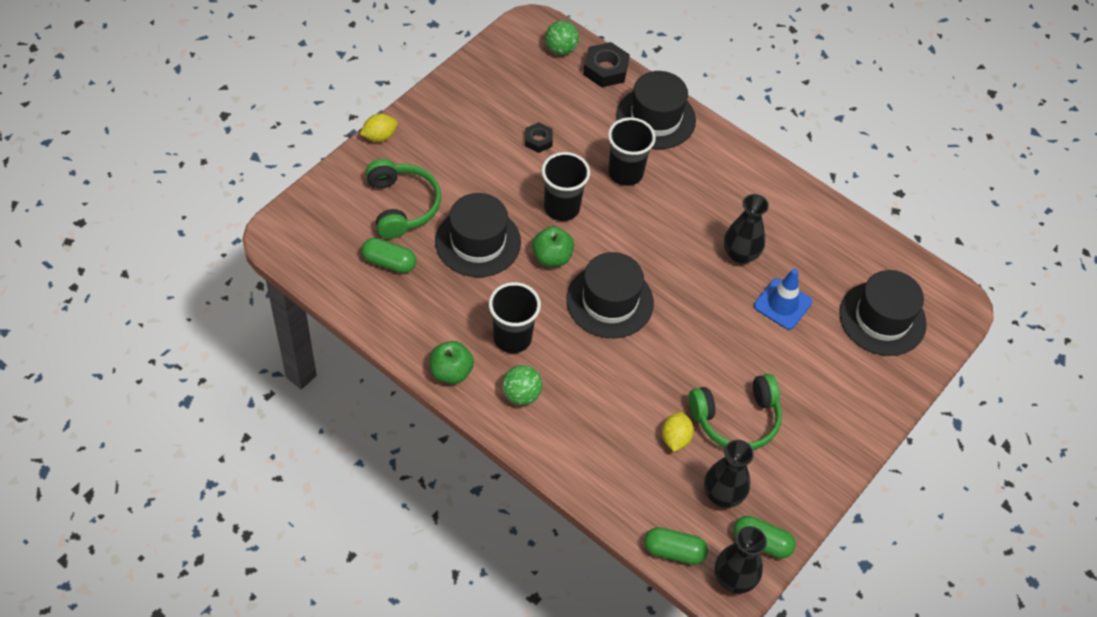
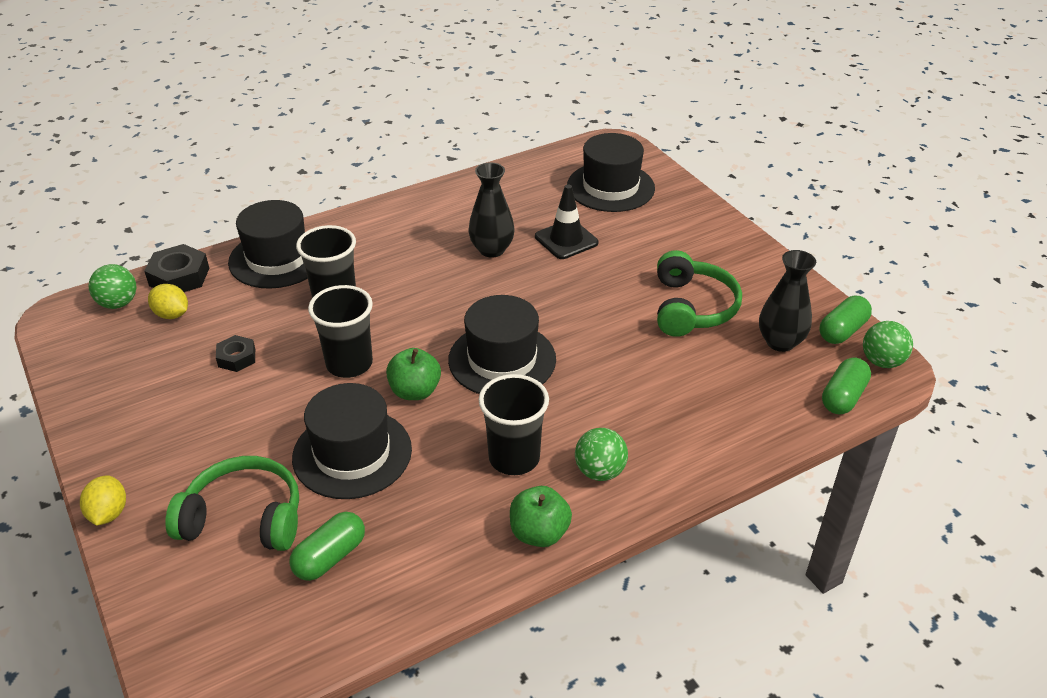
camera: 65 degrees left, 15 degrees down
(675, 438) = (702, 357): yellow lemon -> yellow lemon (172, 314)
(734, 578) = (882, 361): black vase -> green ball
(782, 304) = (566, 240): blue traffic cone -> black traffic cone

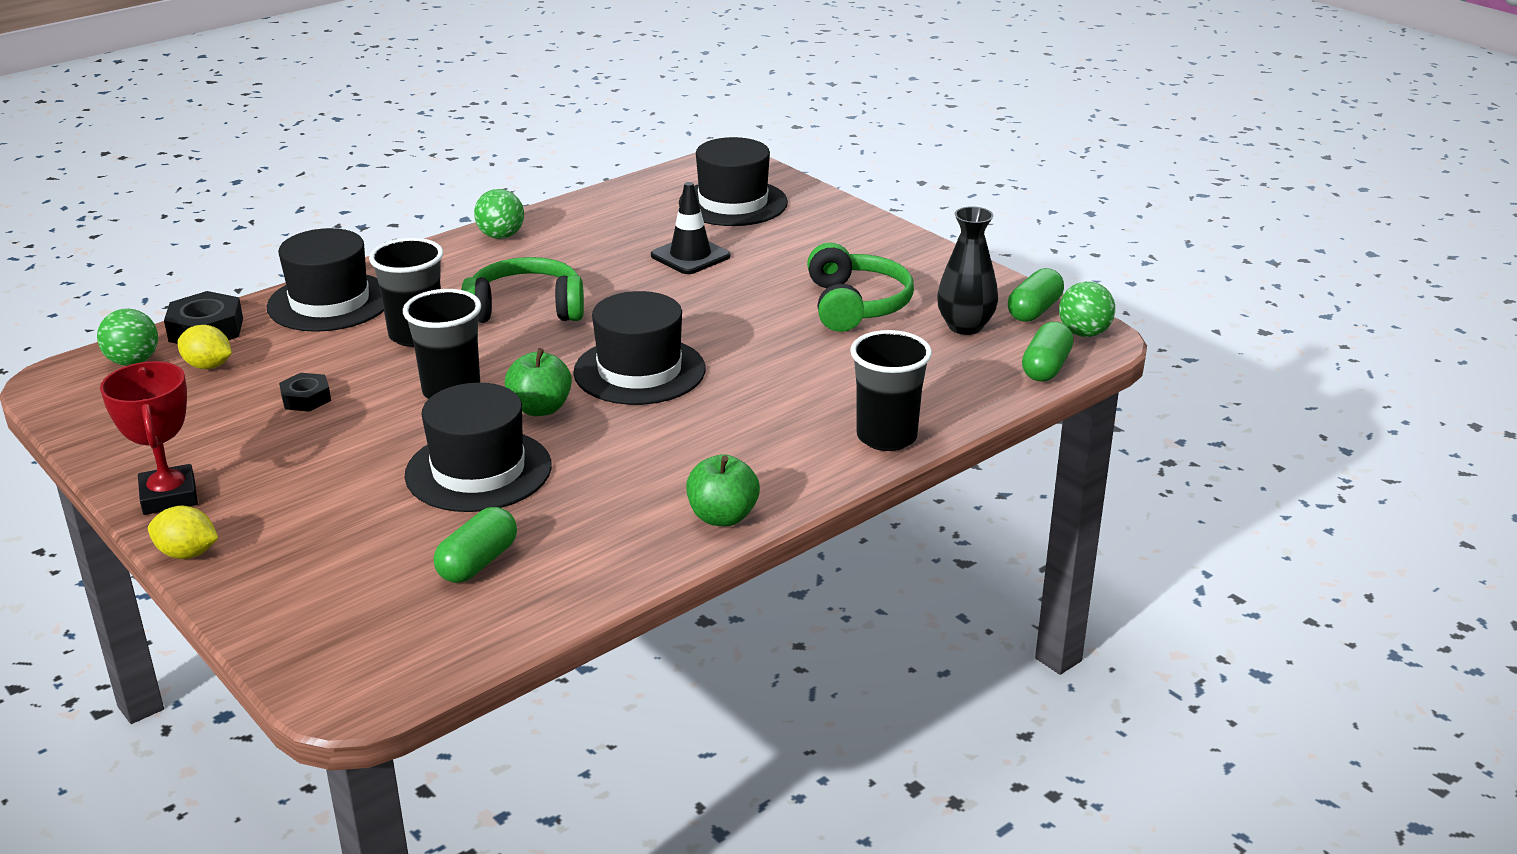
camera: 10 degrees left, 10 degrees down
(108, 513) = (187, 553): yellow lemon -> yellow lemon turned 60 degrees counterclockwise
(110, 449) = (169, 496): none -> red trophy
(244, 518) = (361, 540): green headphones -> green headphones (526, 309)
(492, 250) = (601, 272): black vase -> none
(514, 458) = (676, 456): black cup -> black cup (886, 437)
(600, 471) = (780, 457): green ball -> green ball (501, 236)

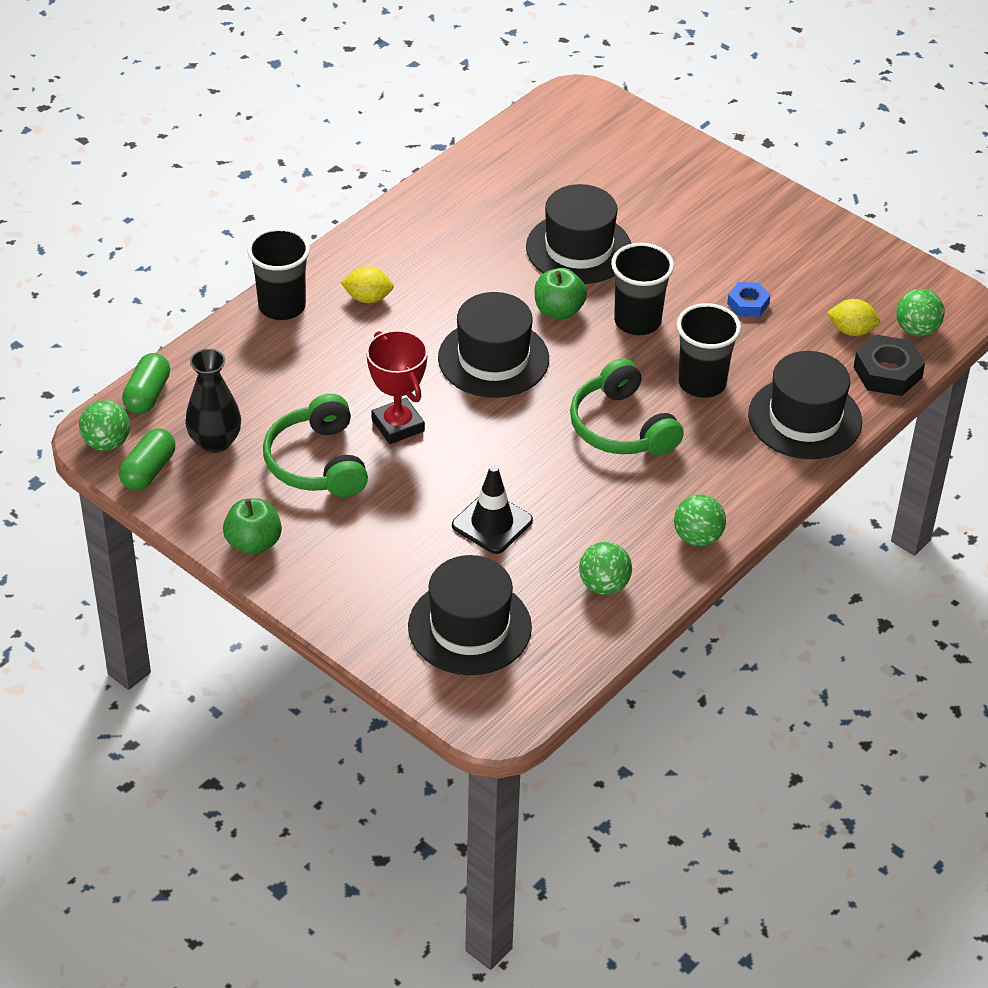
camera: 170 degrees right, 15 degrees up
(169, 496) = (781, 209): red trophy -> red trophy (398, 425)
(187, 553) = (735, 169): yellow lemon -> yellow lemon (368, 298)
(306, 398) = (748, 304): black nut -> blue nut
(478, 563) = (544, 178): green capsule -> none
(526, 309) = (621, 427): green headphones -> green headphones turned 75 degrees clockwise
(604, 216) = (604, 585): none -> green ball
(722, 517) = (393, 226): green apple -> green apple (253, 543)

